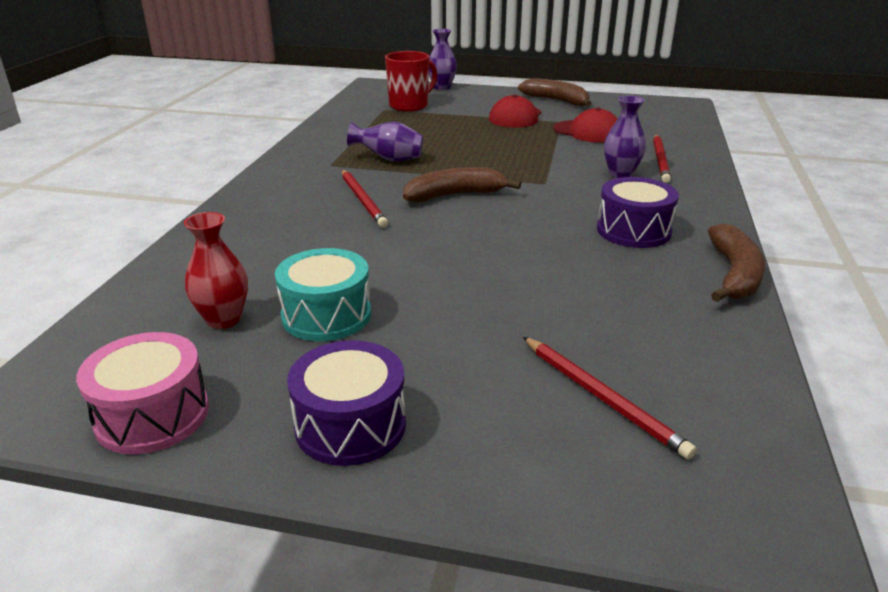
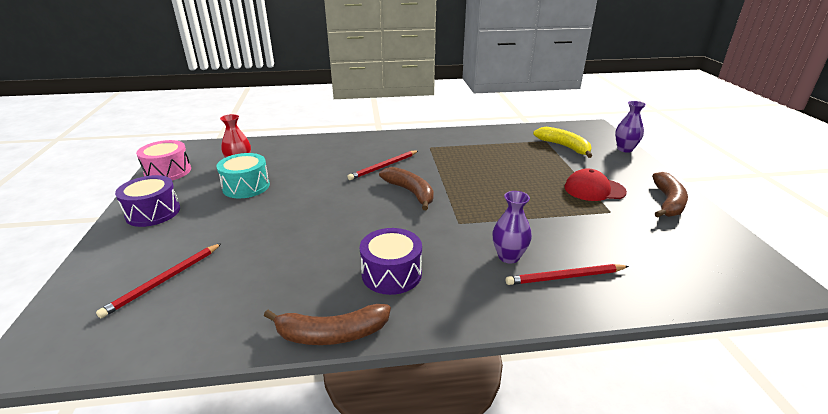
camera: 70 degrees right, 0 degrees up
(389, 159) = (453, 161): purple vase -> none
(409, 106) = (564, 147): red mug -> yellow banana
(587, 132) = (598, 228): red cap -> none

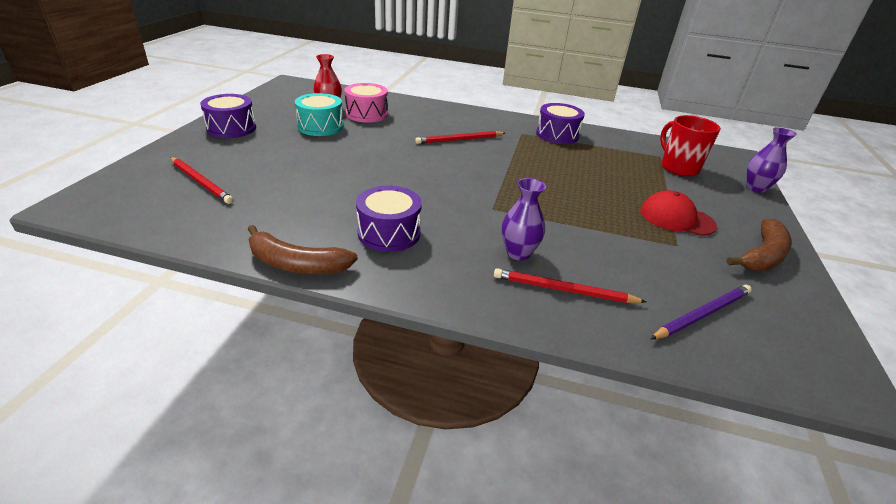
camera: 20 degrees right, 5 degrees up
(164, 280) = (201, 182): red pencil -> red pencil turned 105 degrees counterclockwise
(168, 172) = (267, 99): pink drum -> pink drum (367, 114)
(410, 192) = (467, 169): brown banana -> none
(458, 141) = (557, 135): none -> purple drum
(564, 147) = (678, 167): yellow banana -> red mug
(667, 262) = (702, 314): none -> purple pencil

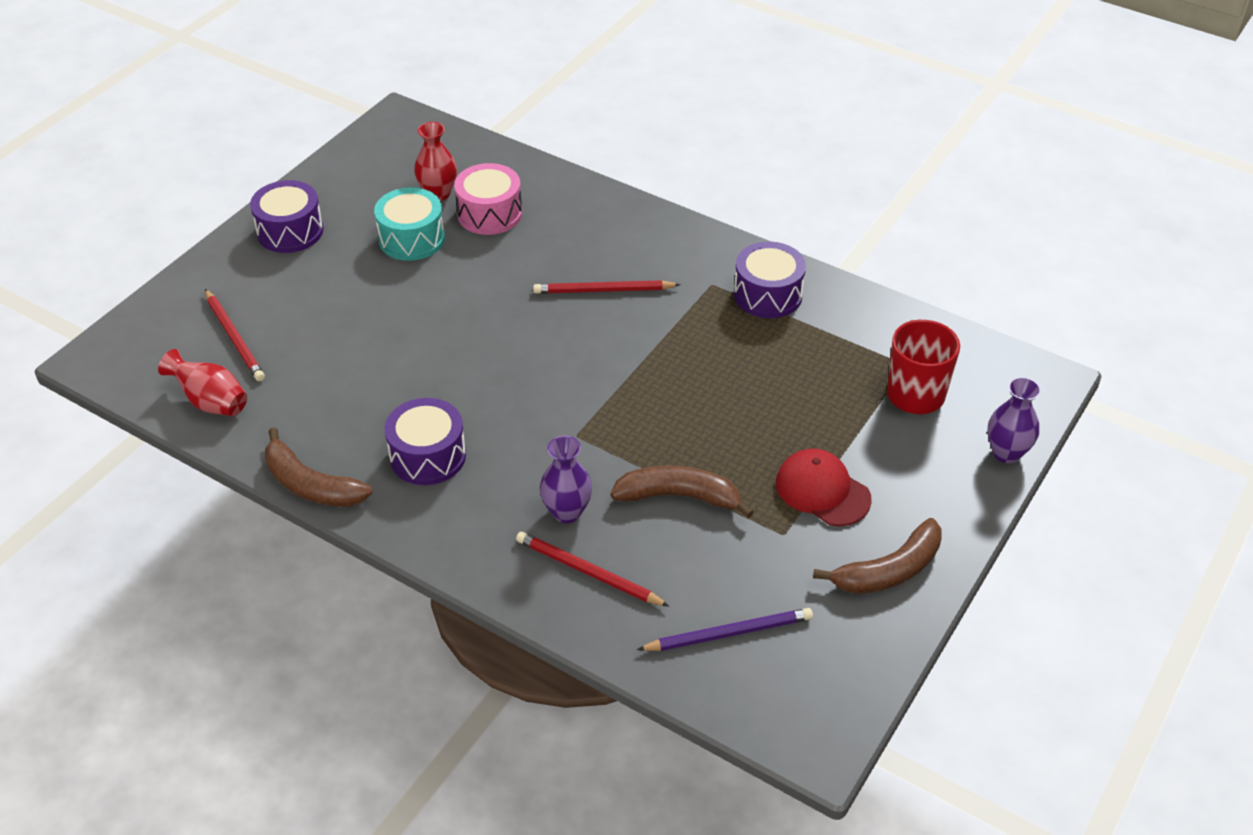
camera: 20 degrees right, 10 degrees up
(187, 220) = (211, 402): none -> red vase
(590, 233) = (679, 496): none -> brown banana

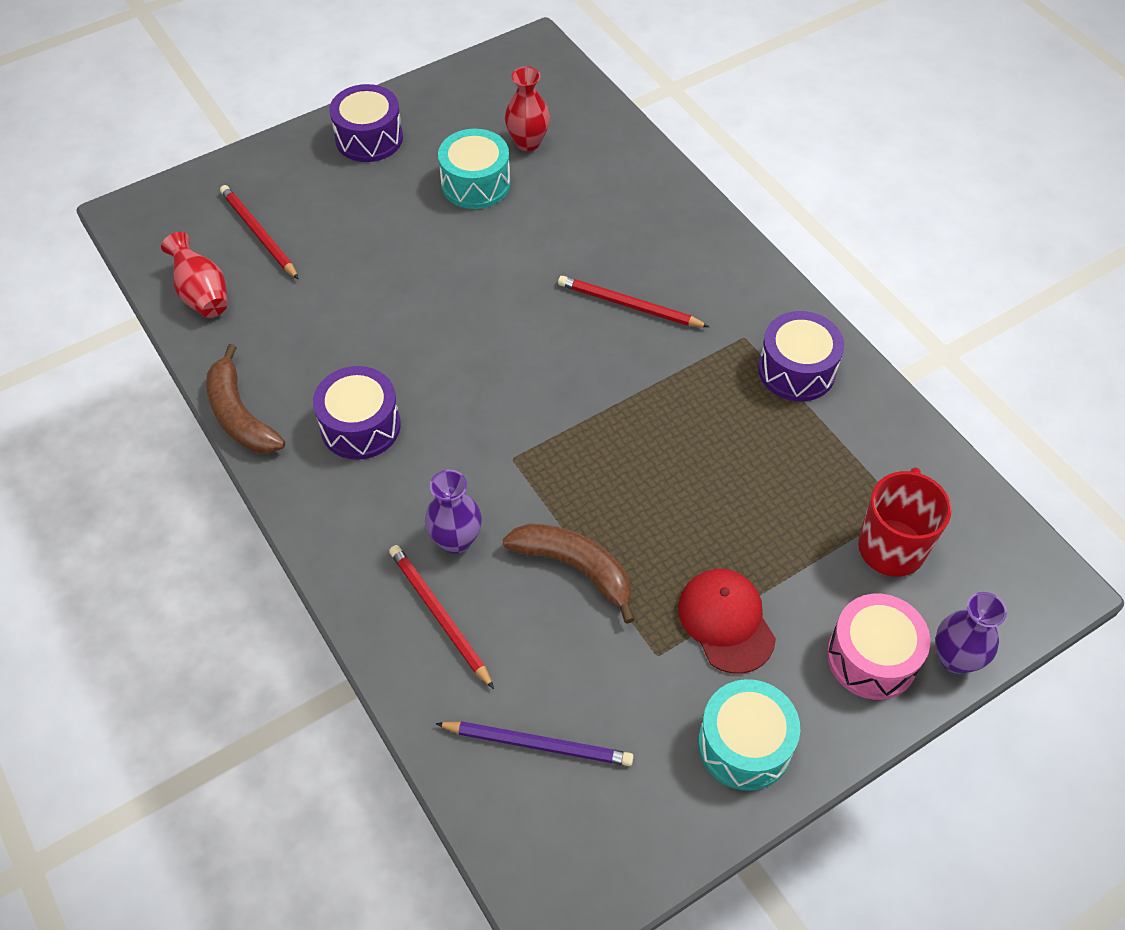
camera: 25 degrees right, 10 degrees up
(234, 337) = (259, 234): red pencil -> red pencil turned 150 degrees clockwise
(489, 213) = (565, 181): pink drum -> pink drum (872, 657)
(889, 570) = (744, 745): brown banana -> turquoise drum

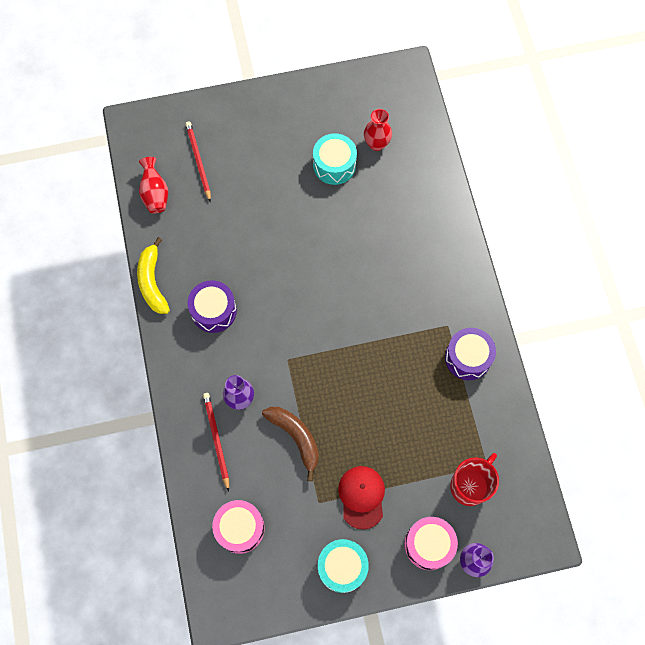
camera: 20 degrees right, 15 degrees up
(240, 415) = (152, 282): brown banana -> yellow banana
(369, 138) = (283, 110): purple drum -> none
(537, 744) = (240, 528): purple pencil -> pink drum
(629, 305) = (390, 282): red pencil -> none

